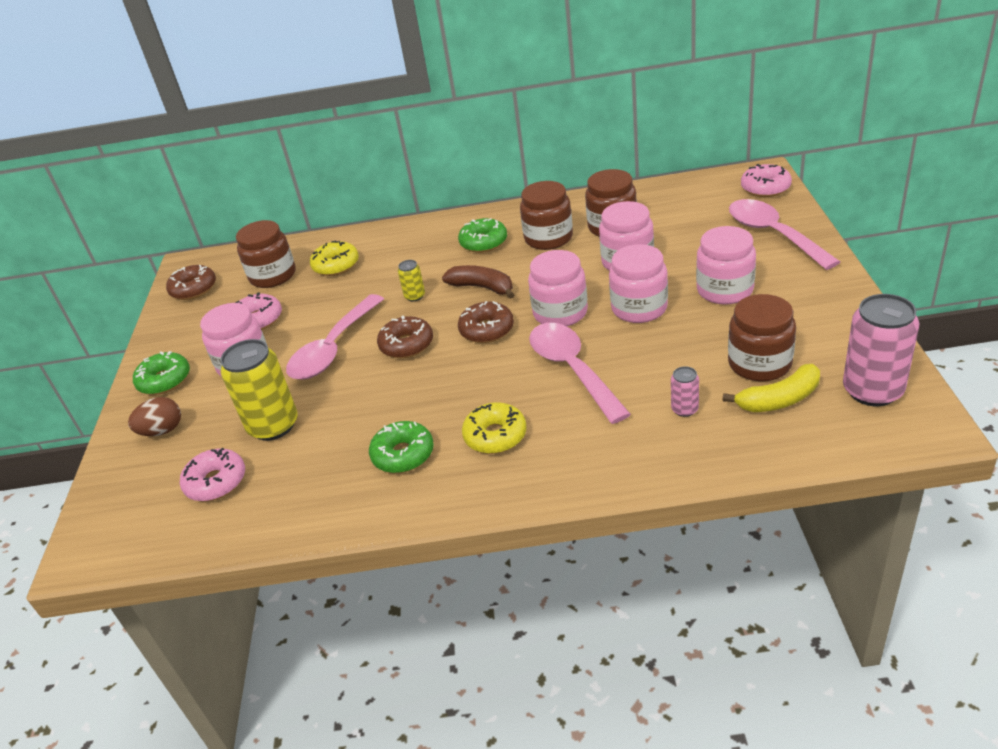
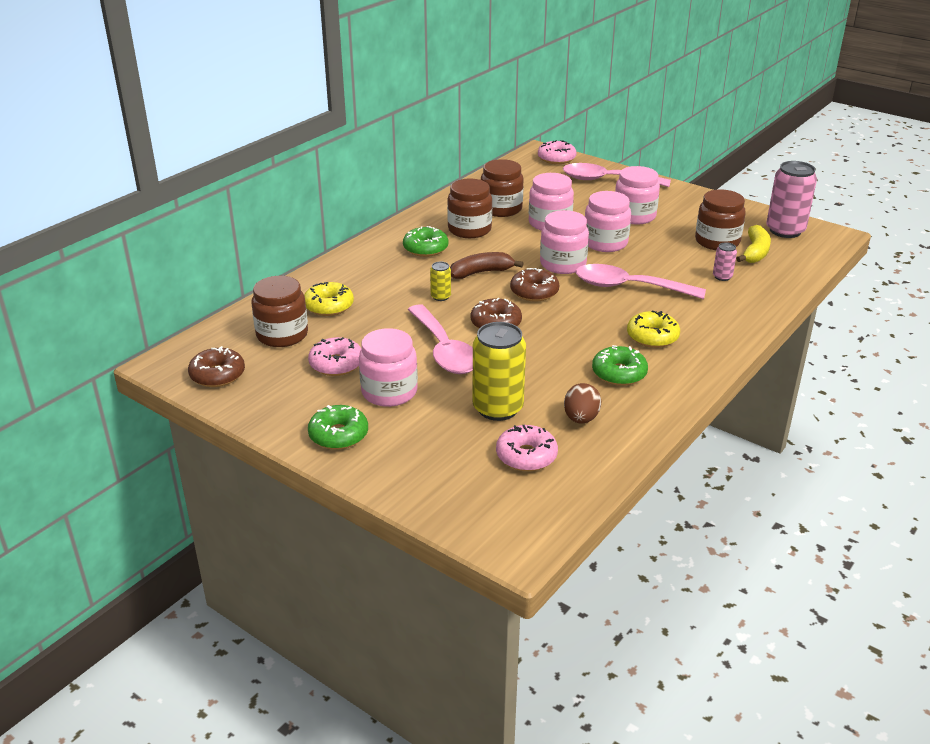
camera: 55 degrees left, 5 degrees down
(162, 431) = (413, 459): brown egg -> brown egg (581, 419)

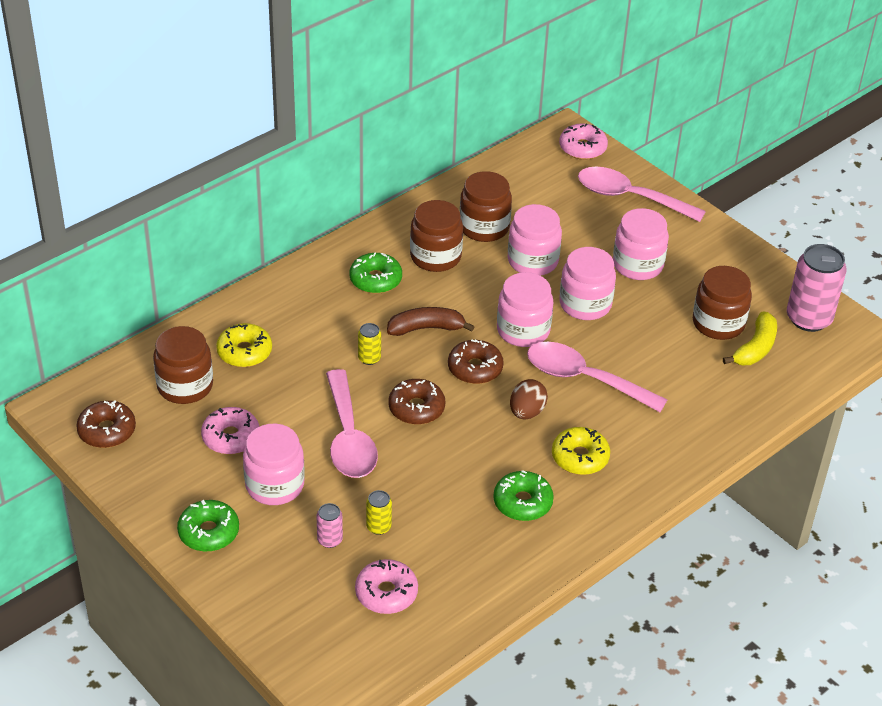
camera: 10 degrees right, 10 degrees up
(498, 408) = (378, 527): yellow can -> yellow can, size x0.47
(581, 419) = (459, 556): brown egg -> brown egg (526, 412)
(722, 277) = (698, 381): pink can -> pink can (330, 540)

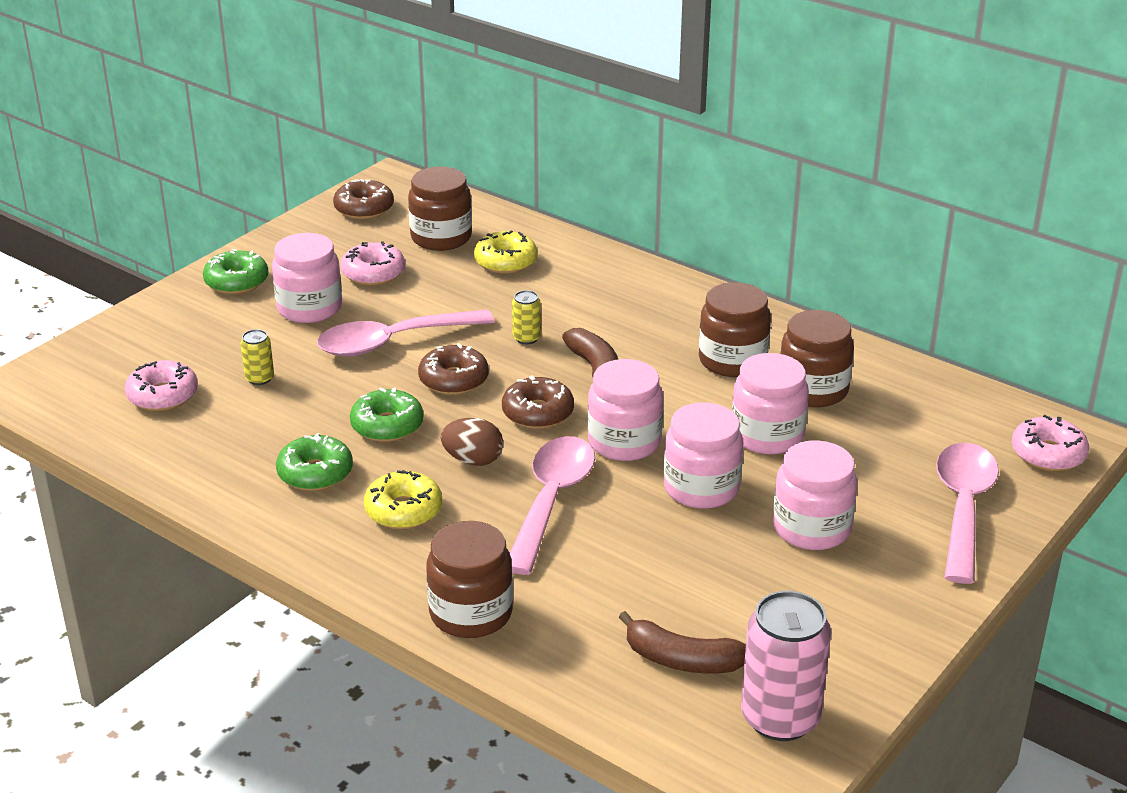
camera: 80 degrees right, 10 degrees down
(330, 540) = (236, 351): pink can -> none
(375, 280) = (666, 324): green donut -> green donut (387, 425)
(718, 323) = (721, 617): brown jar -> brown jar (471, 613)
(755, 348) = (682, 660): yellow banana -> brown banana

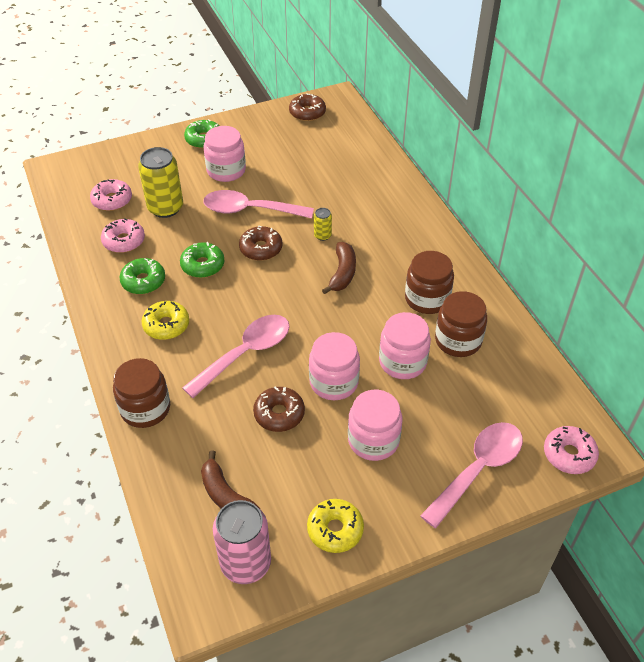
camera: 30 degrees right, 15 degrees up
(259, 378) = (165, 208): yellow can -> yellow can, size x2.13
(373, 273) = (277, 159): pink donut -> pink donut (124, 241)
(441, 237) = (332, 147): brown jar -> none
(473, 460) = (227, 307): brown egg -> none
(505, 262) = (354, 177): yellow donut -> yellow donut (335, 530)
(538, 413) = (287, 290): brown donut -> brown donut (279, 414)
(624, 442) = (317, 330): pink jar -> none

